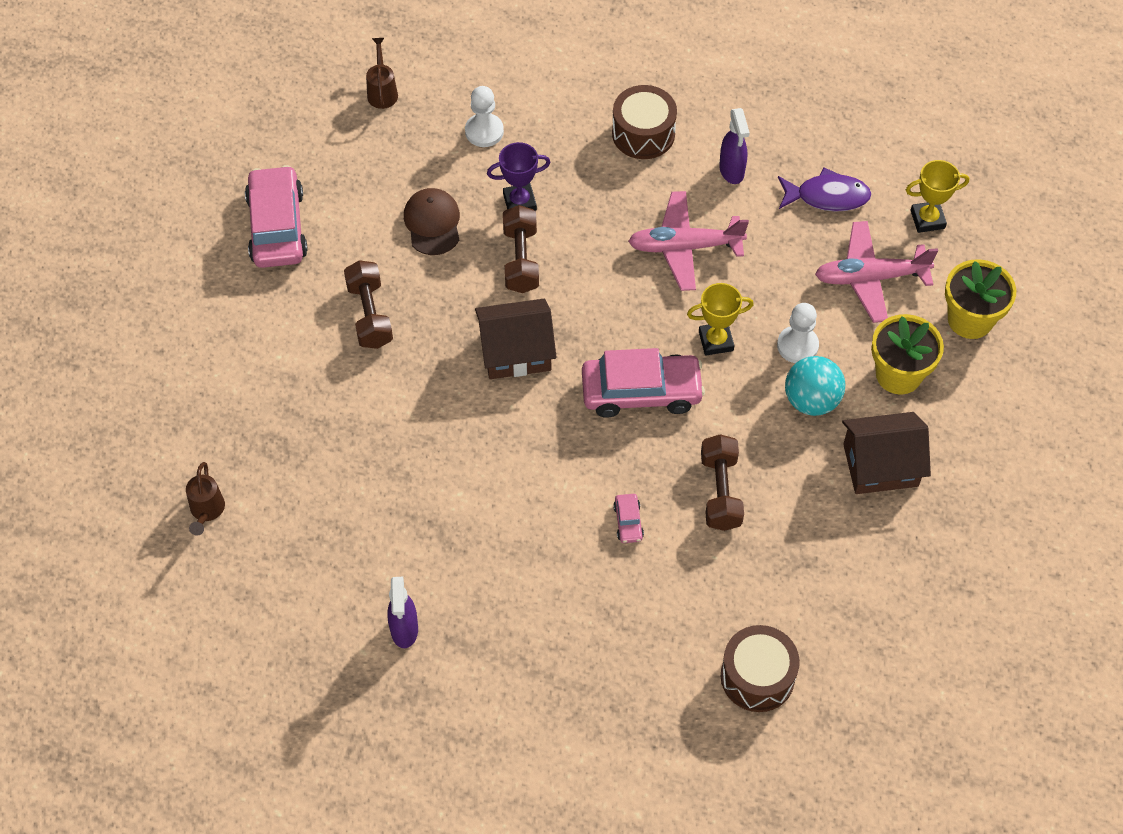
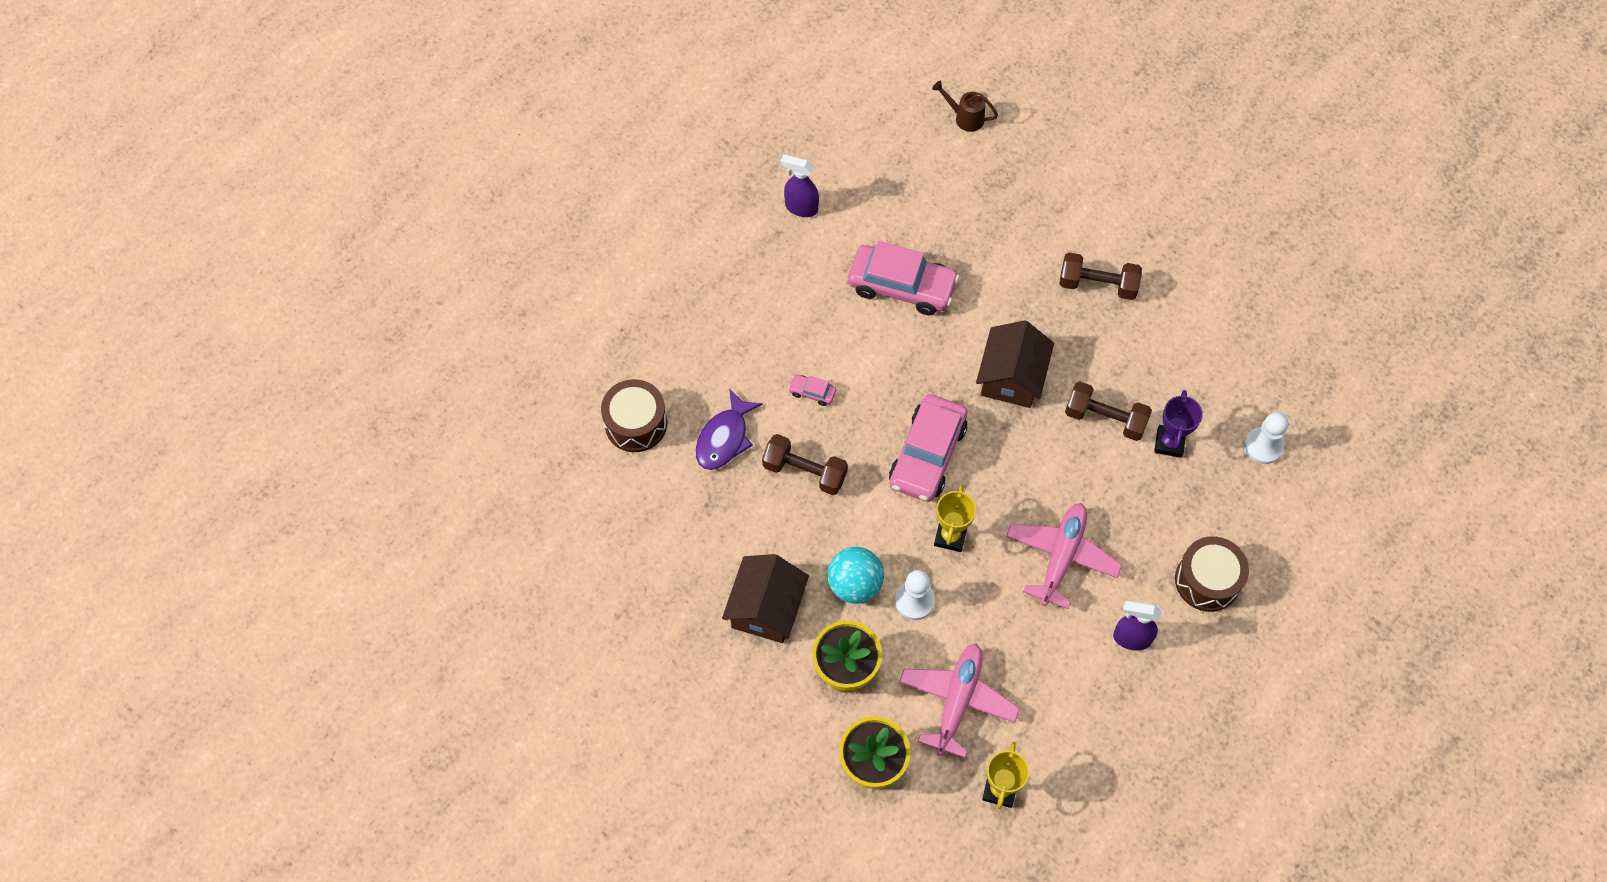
camera: 115 degrees right, 5 degrees up
(277, 227) = (1219, 249): pink car -> pink car (902, 286)
(382, 91) = (1343, 381): brown watering can -> none
(432, 223) = (1174, 365): brown cap -> none
(827, 196) = (1065, 710): purple fish -> purple fish (724, 438)

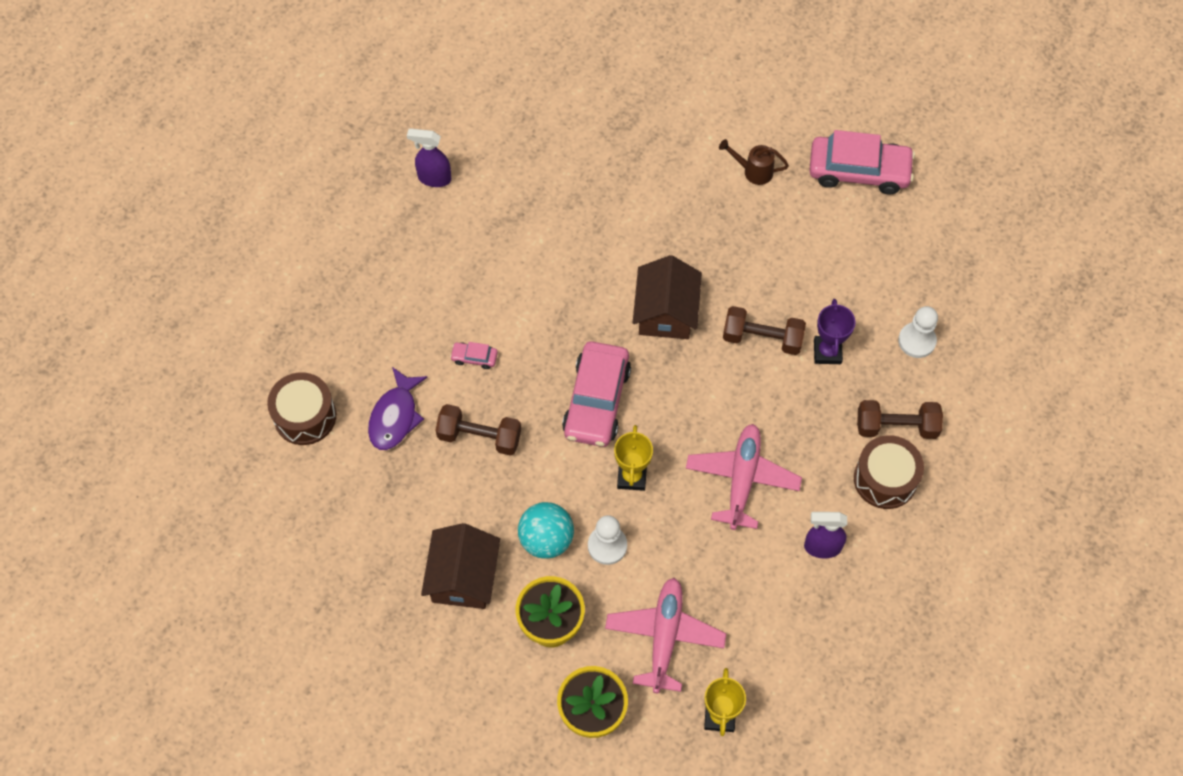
camera: 10 degrees left, 0 degrees up
(902, 286) = (545, 240): pink car -> pink car (859, 171)
(965, 118) = (580, 67): brown watering can -> brown watering can (753, 171)
(1097, 285) = (734, 210): brown dumbbell -> brown dumbbell (896, 426)

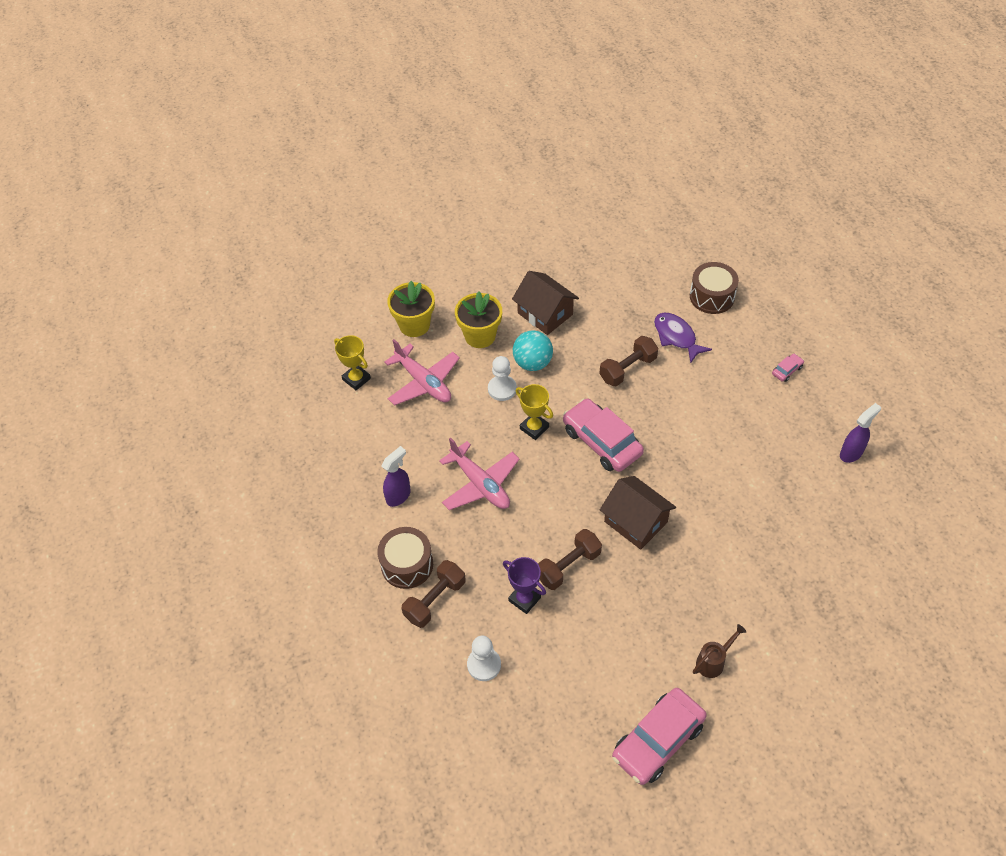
camera: 130 degrees right, 10 degrees down
(474, 357) = (686, 397): pink car -> pink car (787, 370)

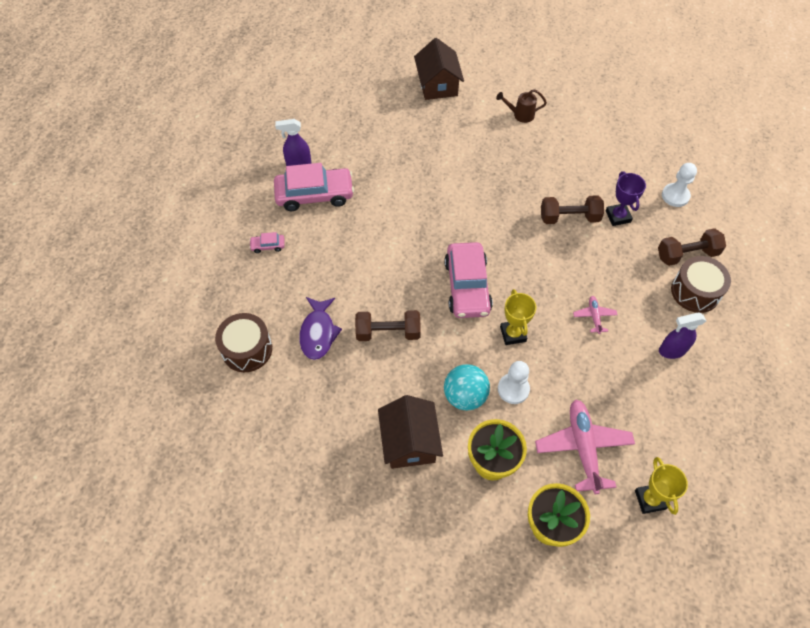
camera: 145 degrees left, 5 degrees up
(480, 484) = (594, 316): pink plane -> pink plane, size x0.49
(635, 522) = (495, 215): brown house -> brown house (437, 85)
(658, 741) = (590, 100): pink car -> pink car (314, 194)

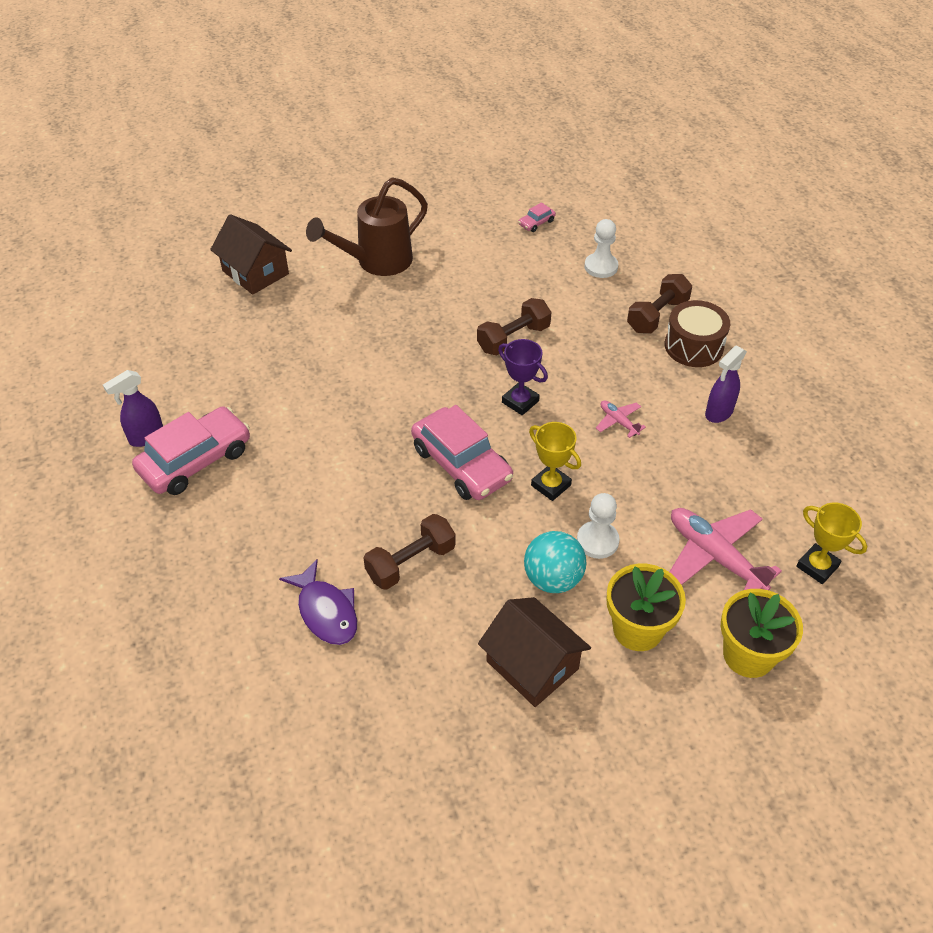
camera: 35 degrees left, 10 degrees down
(247, 349) = (248, 684): brown drum -> none
(268, 246) = (179, 549): pink car -> pink car (536, 223)
(520, 115) = (377, 262): brown watering can -> brown watering can, size x2.02
(618, 216) = (561, 313): purple trophy -> purple trophy (520, 402)

